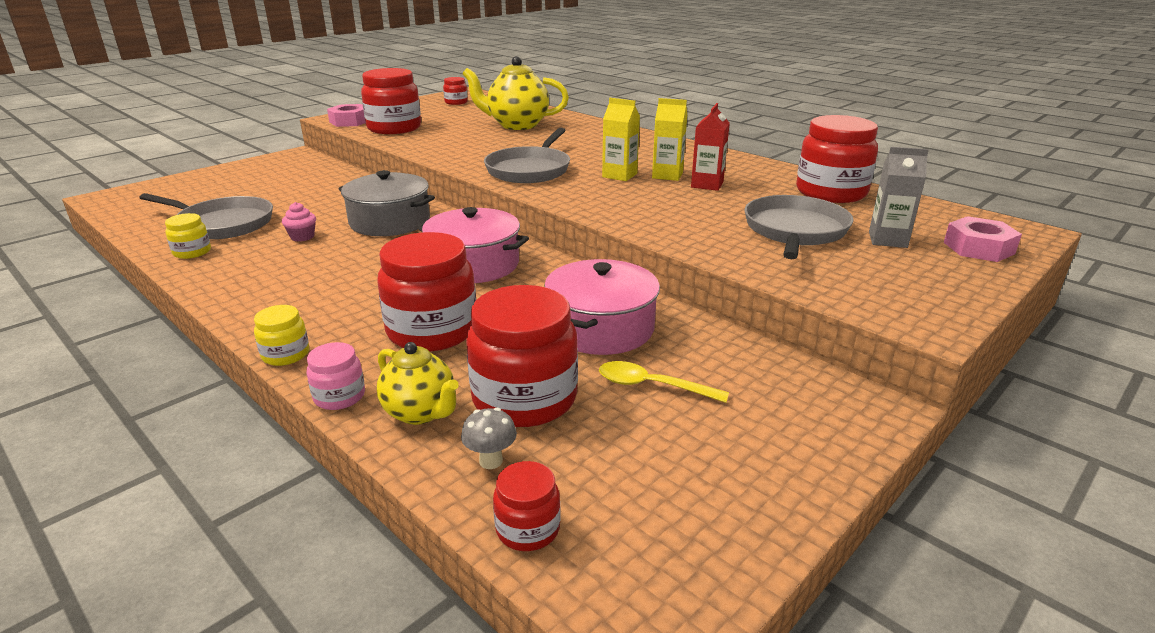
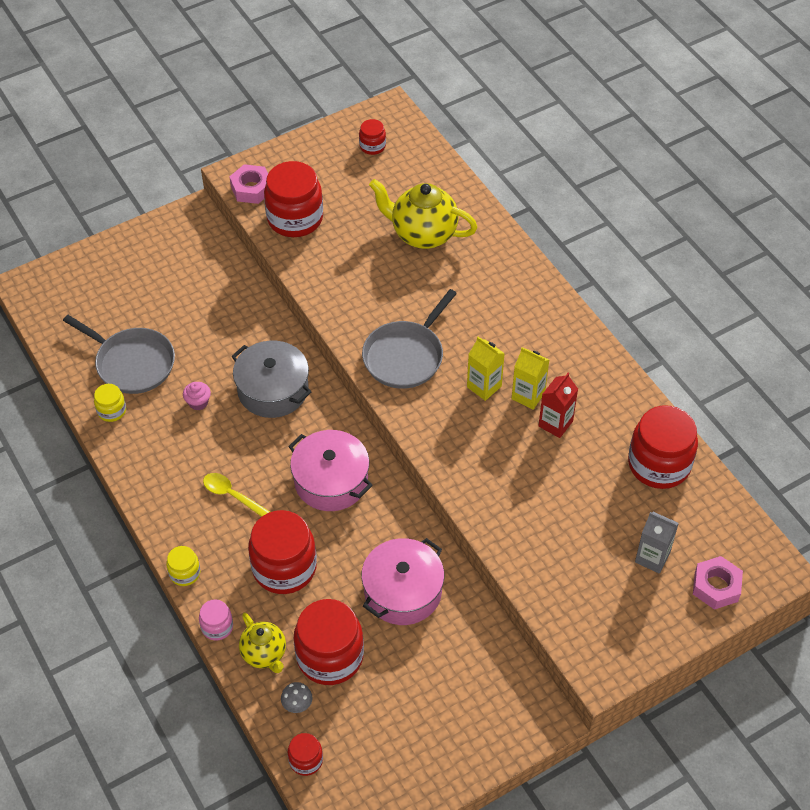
camera: 15 degrees right, 25 degrees up
(652, 386) = (414, 663): yellow spoon -> yellow spoon (232, 495)
(795, 230) = (586, 526): grey pan -> none

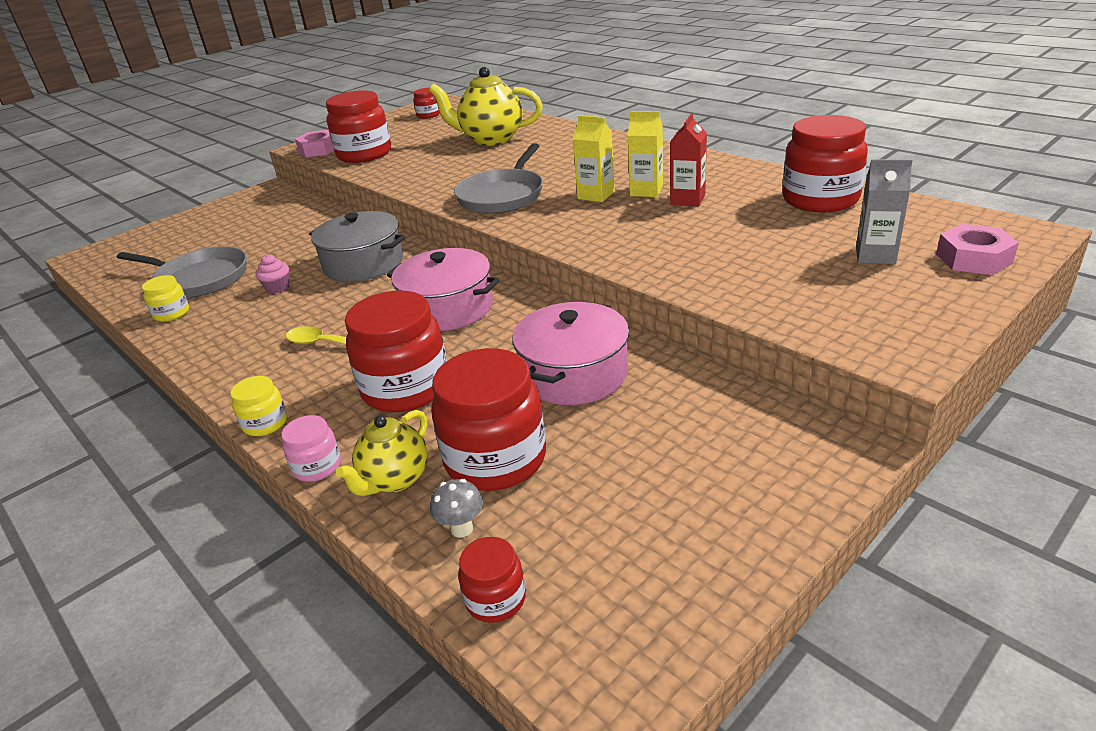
camera: 10 degrees left, 20 degrees down
(264, 654) = (395, 480): yellow teapot -> yellow teapot turned 75 degrees clockwise

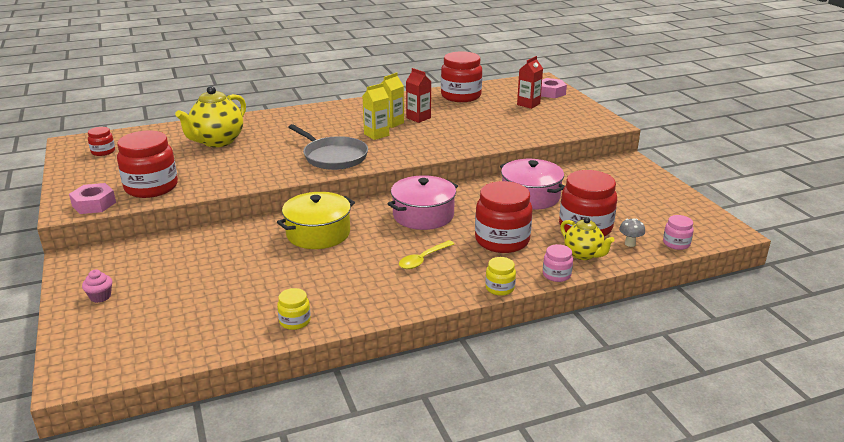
camera: 70 degrees left, 5 degrees down
(200, 278) = (241, 306): grey pan -> none
(277, 288) = (311, 271): pink cupcake -> pink cupcake (100, 297)
(363, 263) = (318, 233): grey pot -> yellow pot
(495, 599) = (676, 243): red jar -> pink jar
(875, 255) = (528, 104): grey carton -> red carton

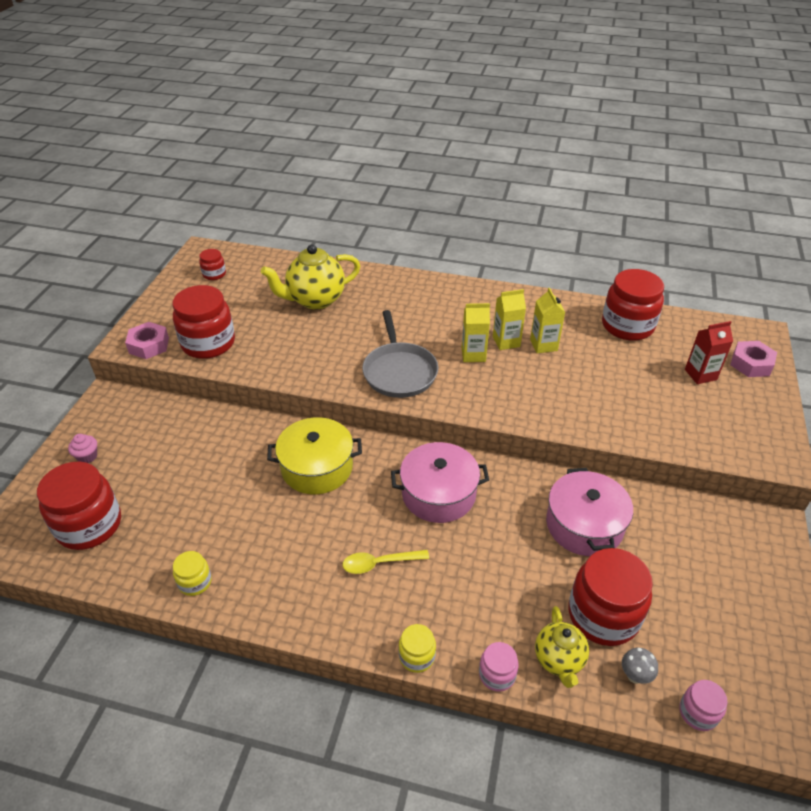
camera: 35 degrees right, 15 degrees up
(418, 118) = (543, 345): red carton -> yellow carton
(502, 240) = (486, 581): red jar -> red jar (89, 525)

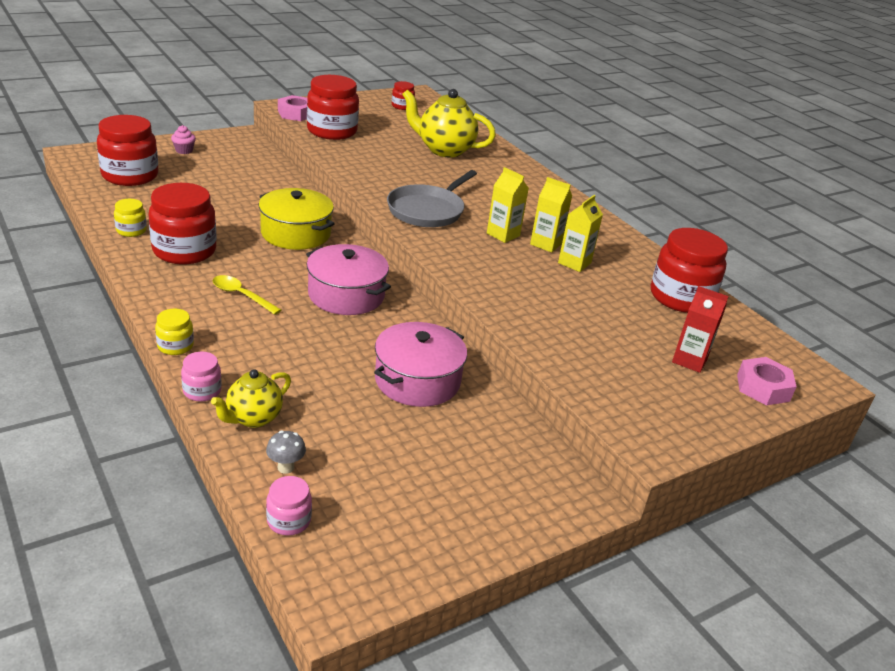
camera: 40 degrees right, 10 degrees down
(603, 615) = (330, 426): red jar -> red jar (184, 251)

